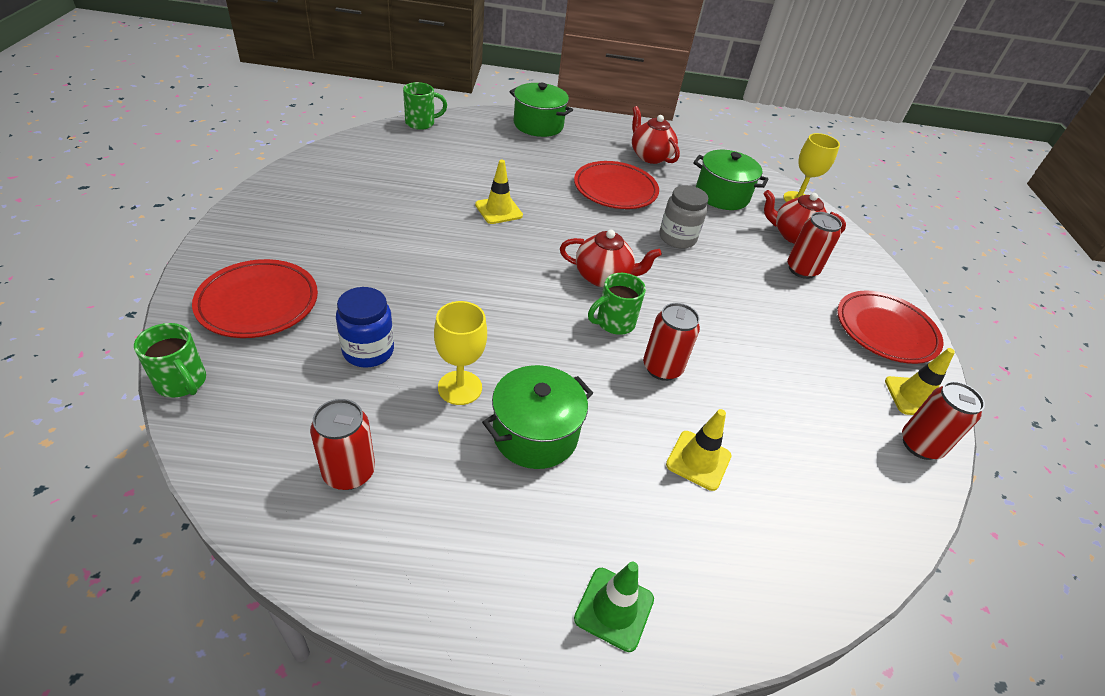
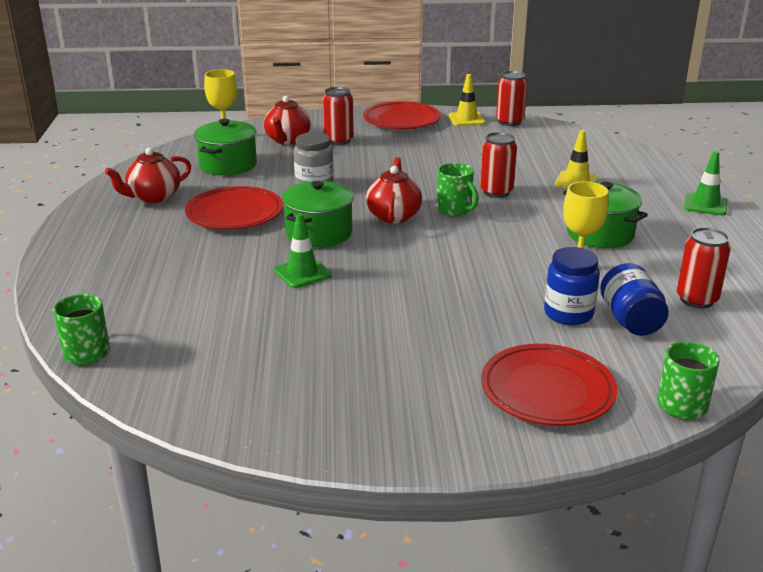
camera: 90 degrees left, 15 degrees down
(334, 394) = (630, 320): none -> blue jar
(498, 210) = (302, 273): yellow traffic cone -> green traffic cone
(538, 125) = (82, 264): green pot -> green pot (319, 233)

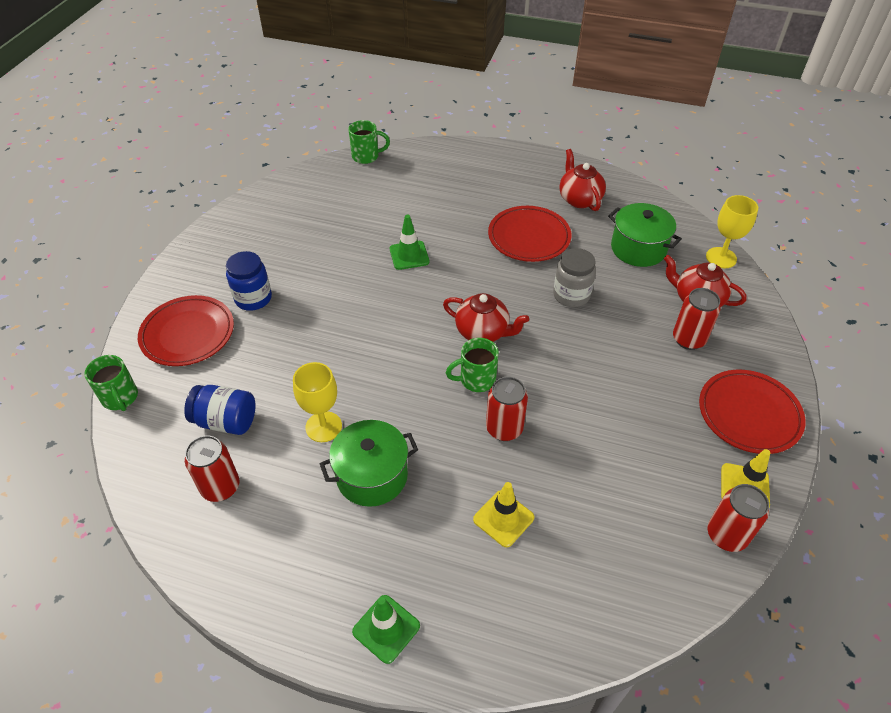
camera: 110 degrees right, 20 degrees up
(319, 233) = (470, 277): green pot -> none
(568, 313) = (261, 385): blue jar -> blue jar (253, 298)

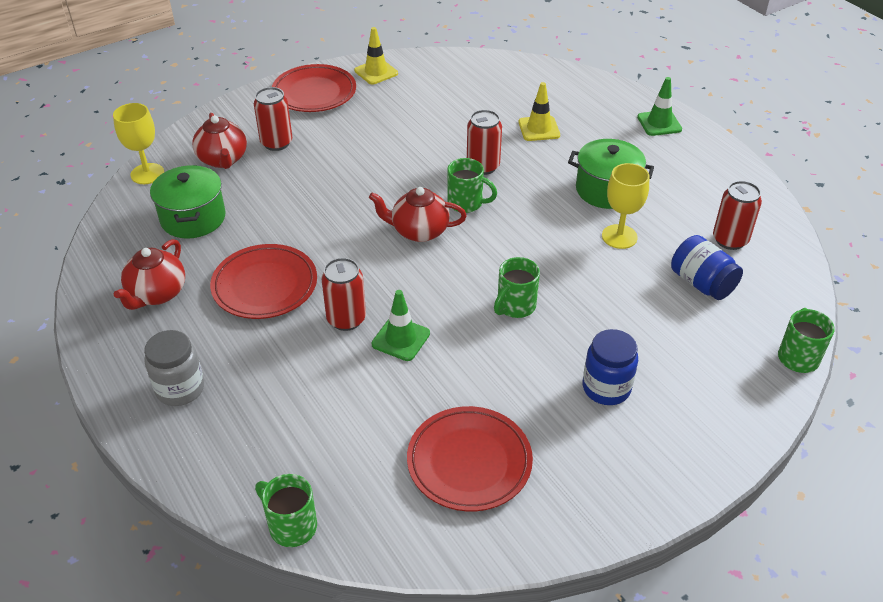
camera: 140 degrees left, 5 degrees down
(188, 334) = (701, 387): red plate -> red plate (469, 462)
(357, 317) = (515, 306): none -> green mug
(483, 332) = (419, 231): red teapot -> red teapot turned 60 degrees counterclockwise
(571, 295) = (308, 216): grey jar -> grey jar (180, 389)
(726, 535) = (419, 64): red can -> red can (346, 319)

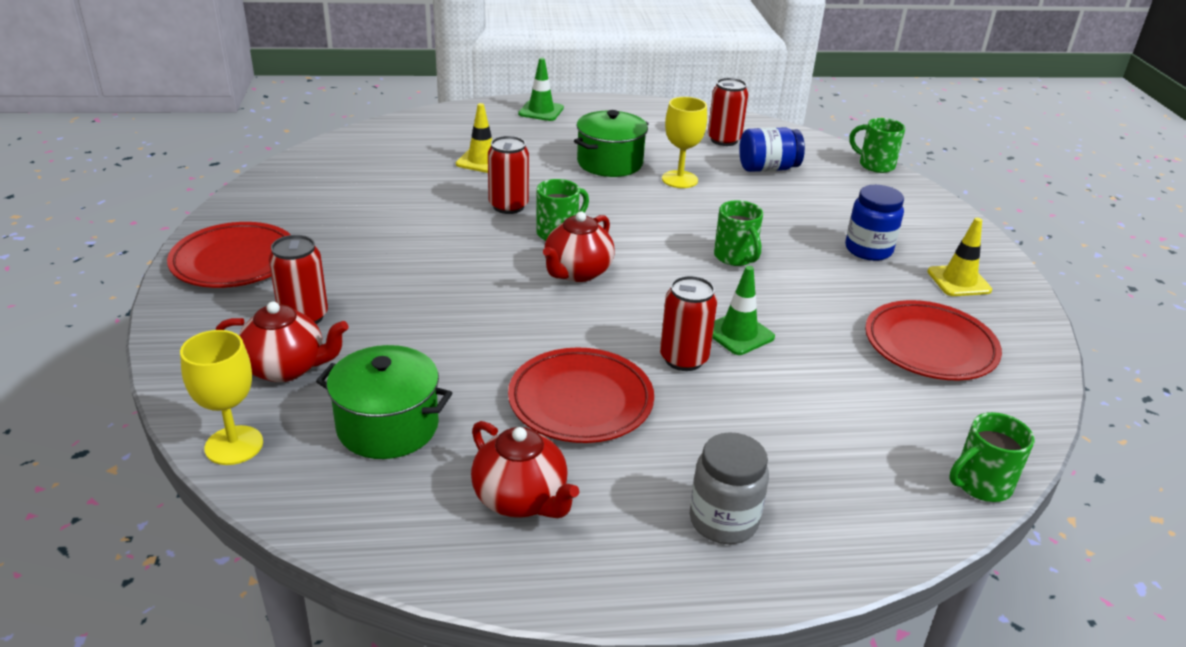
camera: 65 degrees left, 10 degrees down
(376, 72) = (253, 211): yellow traffic cone -> yellow traffic cone (959, 281)

